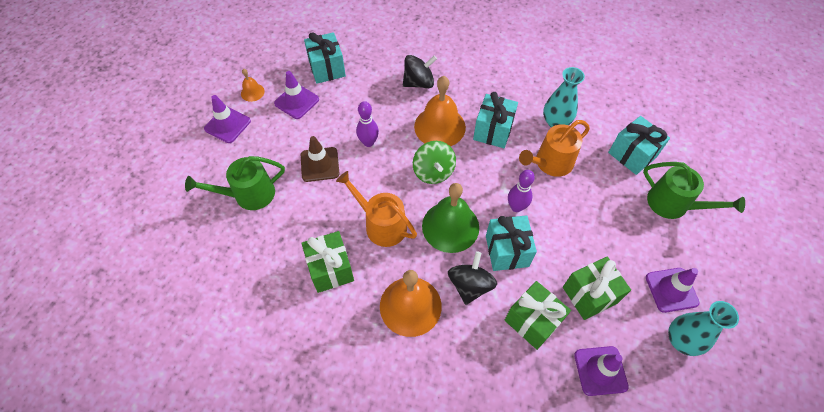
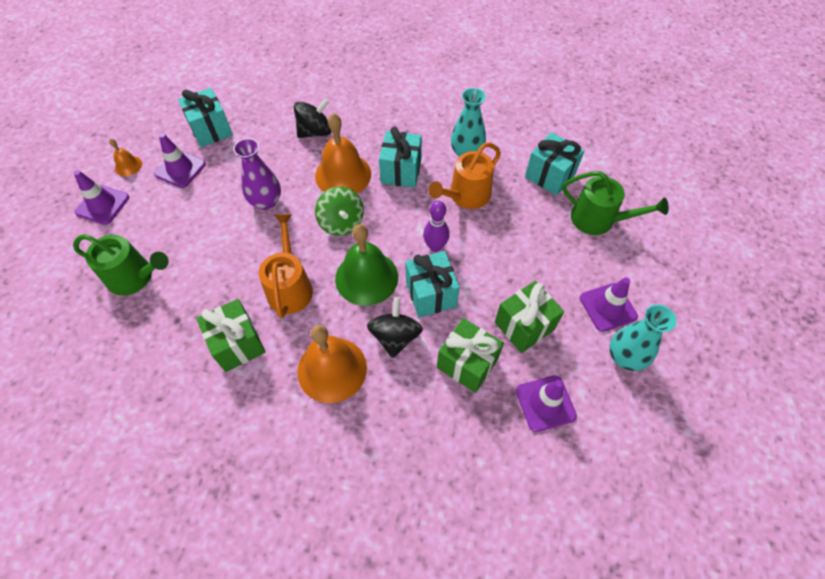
camera: 10 degrees left, 0 degrees up
(249, 194) = (135, 277): green watering can -> green watering can turned 135 degrees counterclockwise
(320, 164) = (213, 233): brown traffic cone -> none
(368, 142) = (266, 202): purple bowling pin -> purple vase
(381, 224) = (290, 287): orange watering can -> orange watering can turned 60 degrees clockwise

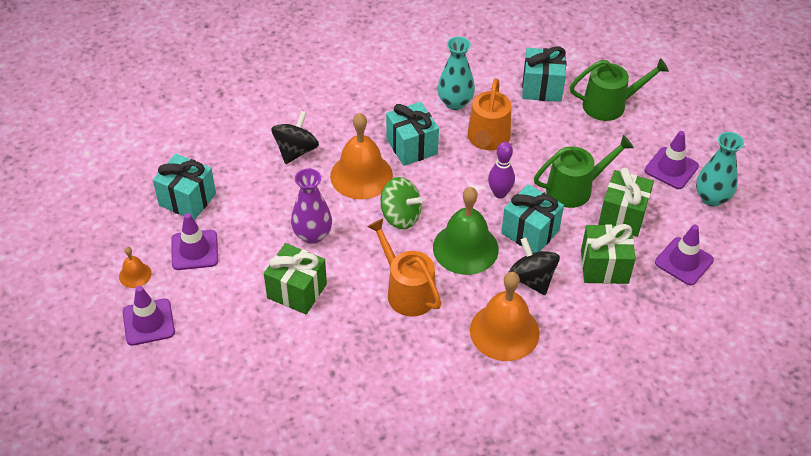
camera: 35 degrees left, 10 degrees down
(135, 277) = (254, 362): green watering can -> green watering can (574, 188)
(237, 344) = (407, 359): green gift -> green gift (297, 291)

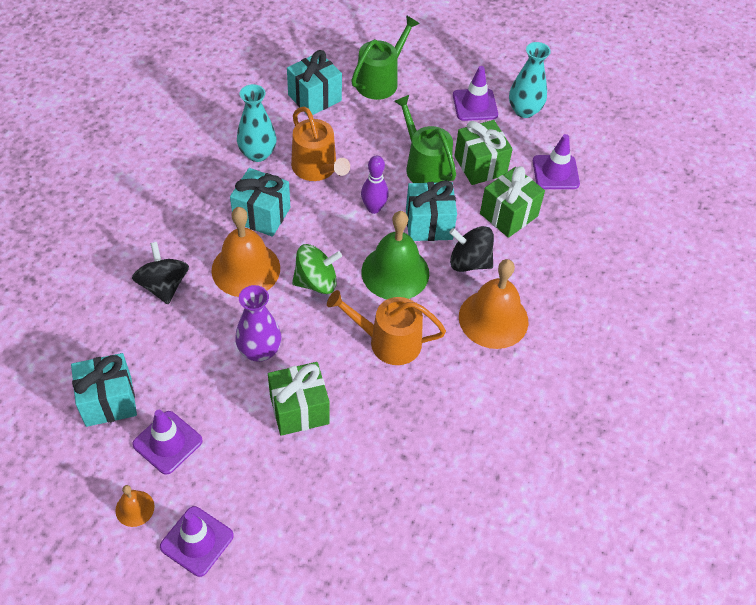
camera: 45 degrees left, 5 degrees up
(574, 188) = (424, 166): green watering can -> green watering can turned 60 degrees counterclockwise

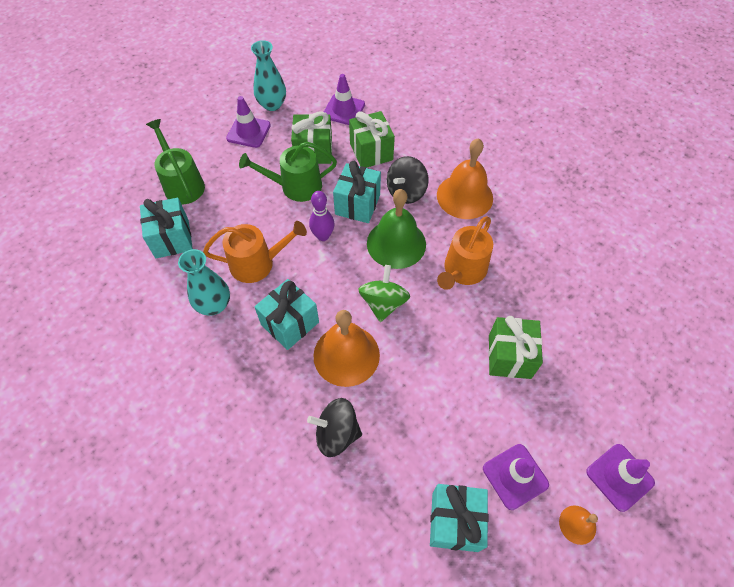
camera: 65 degrees left, 5 degrees up
(259, 351) = (440, 369): purple vase -> none

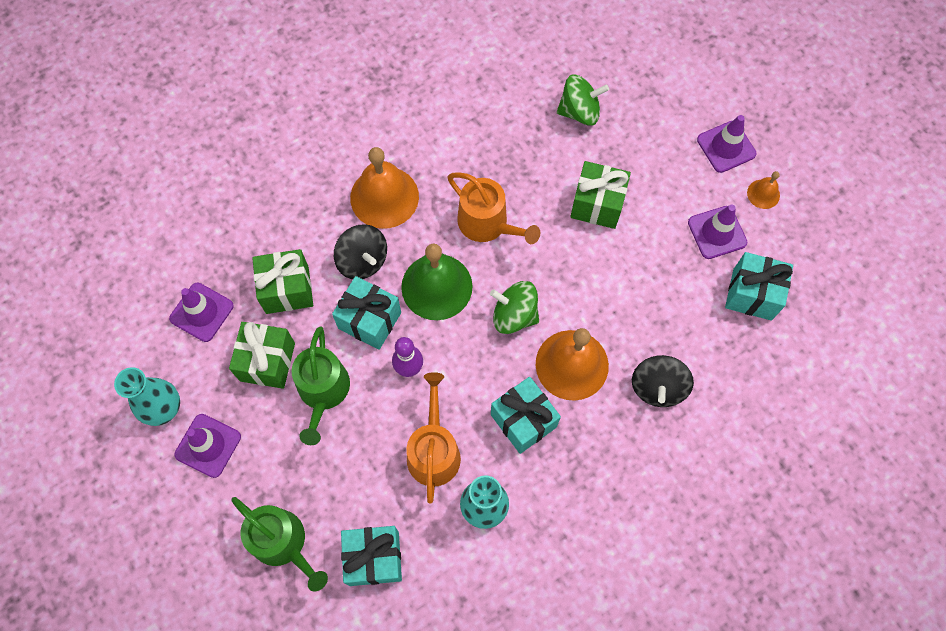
camera: 80 degrees left, 10 degrees up
(182, 184) = (283, 543): green watering can -> green watering can turned 120 degrees counterclockwise
(602, 329) = (579, 111): none -> green spinning top

